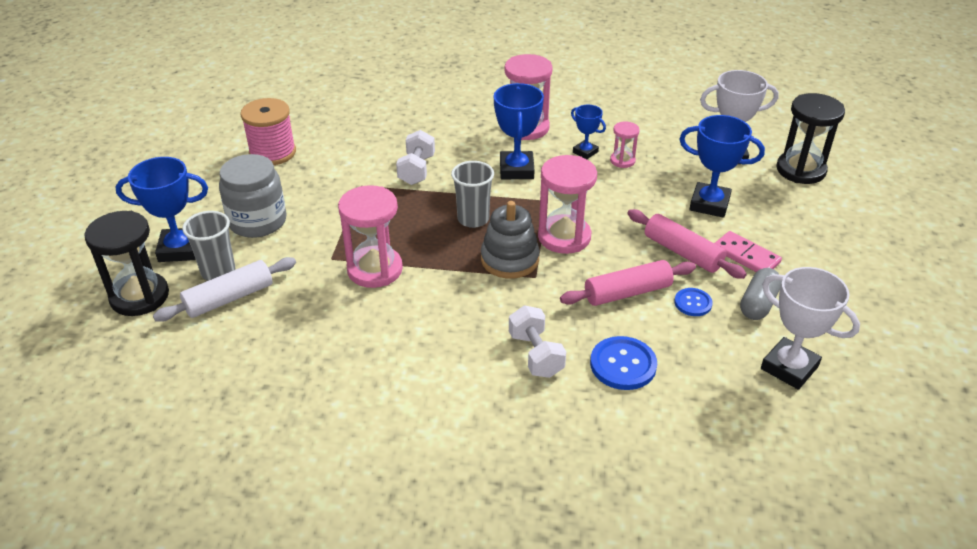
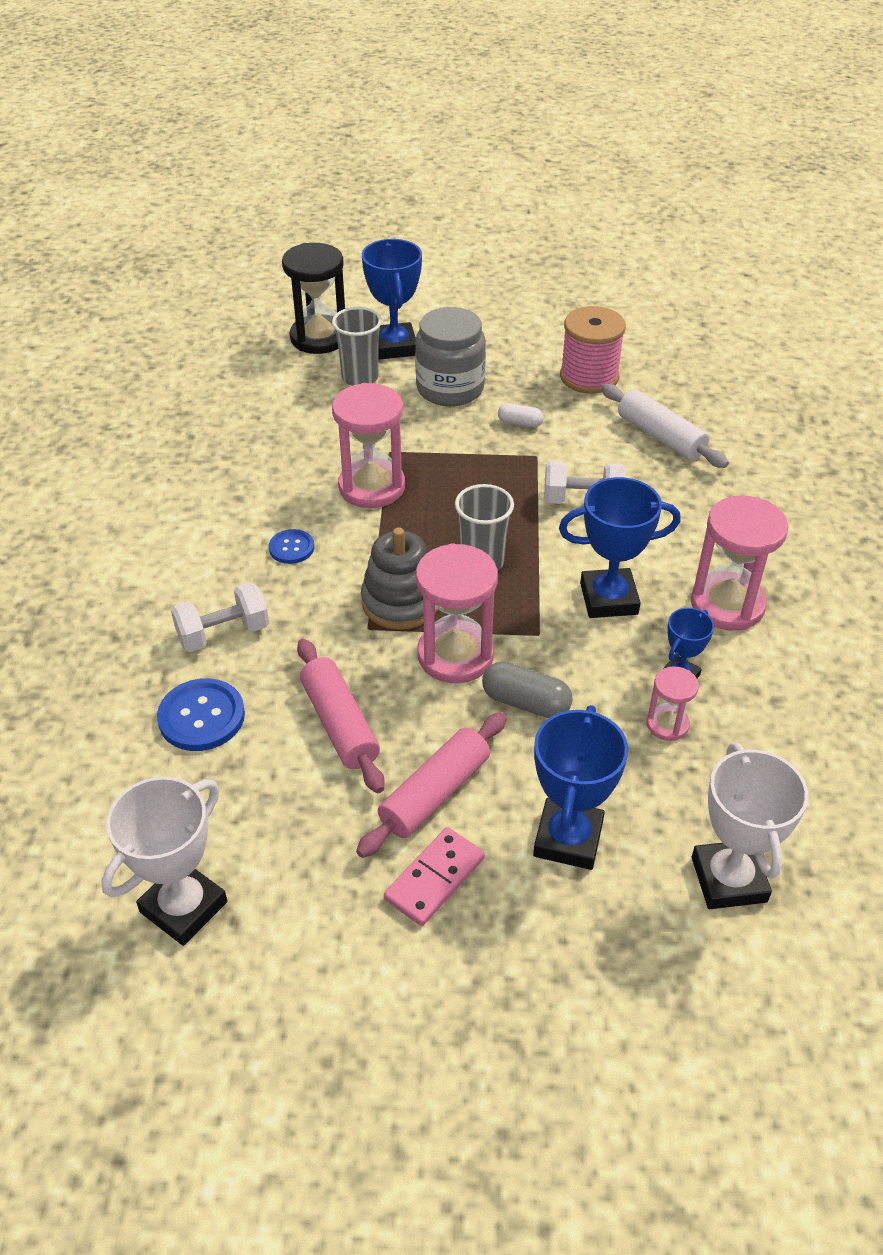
camera: 85 degrees right, 5 degrees up
(229, 298) = (318, 392): white rolling pin -> white rolling pin (660, 436)
(318, 190) = (520, 423): none -> white capsule
(693, 303) = (319, 799): blue button -> blue button (291, 548)
(758, 304) = (320, 883): grey capsule -> grey capsule (526, 702)
(800, 170) = (711, 1002): black hourglass -> none

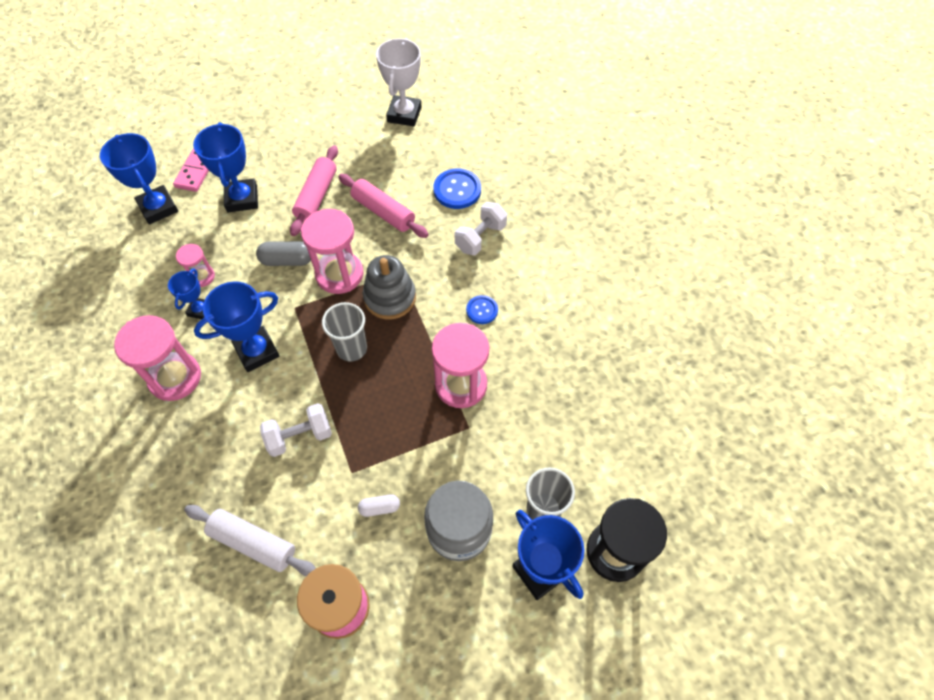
camera: 155 degrees right, 15 degrees up
(434, 878) = (300, 161): pink domino -> pink domino (196, 171)
(729, 879) = (158, 208): white trophy -> blue trophy

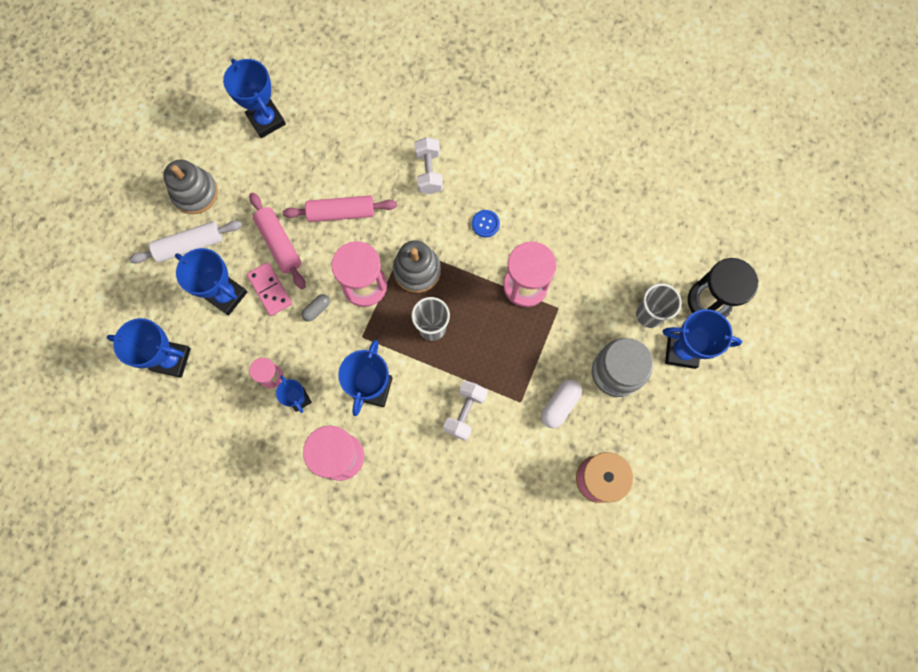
camera: 45 degrees left, 15 degrees up
(196, 171) = (163, 306): pink domino -> pink domino (270, 289)
(253, 543) = (511, 497): white rolling pin -> white rolling pin (190, 245)
(287, 260) = (317, 309): grey capsule -> grey capsule, size x0.63
(303, 121) = (195, 193): none -> grey stacking toy
(379, 508) = (559, 405): white capsule -> white capsule, size x1.59
(404, 114) = (266, 120): white trophy -> blue trophy
(457, 190) = (374, 149): blue button -> none

